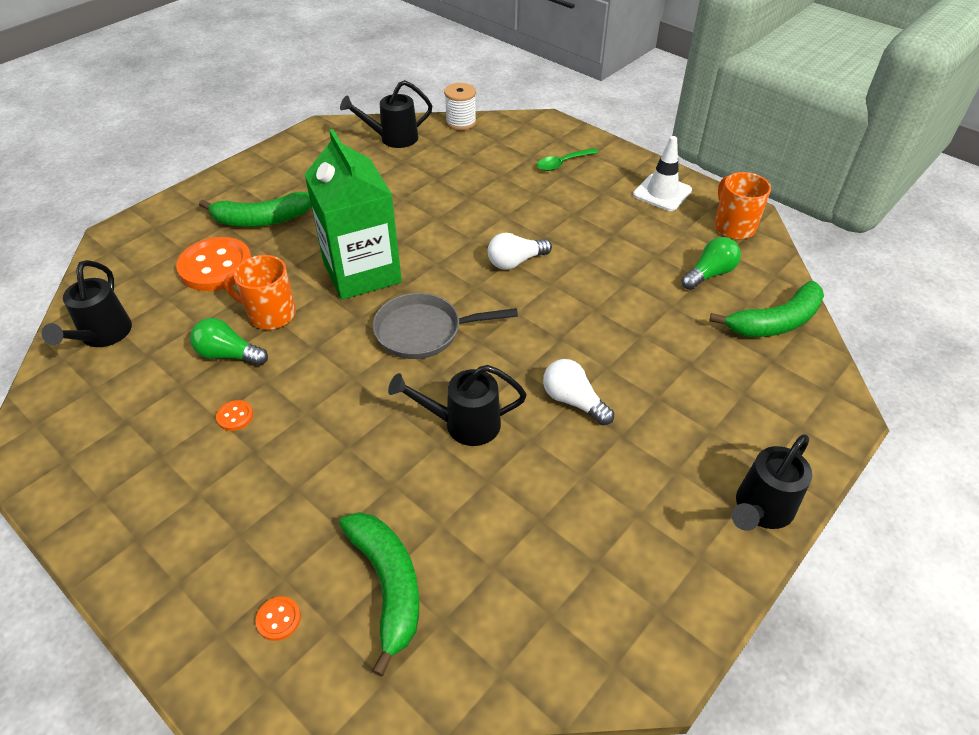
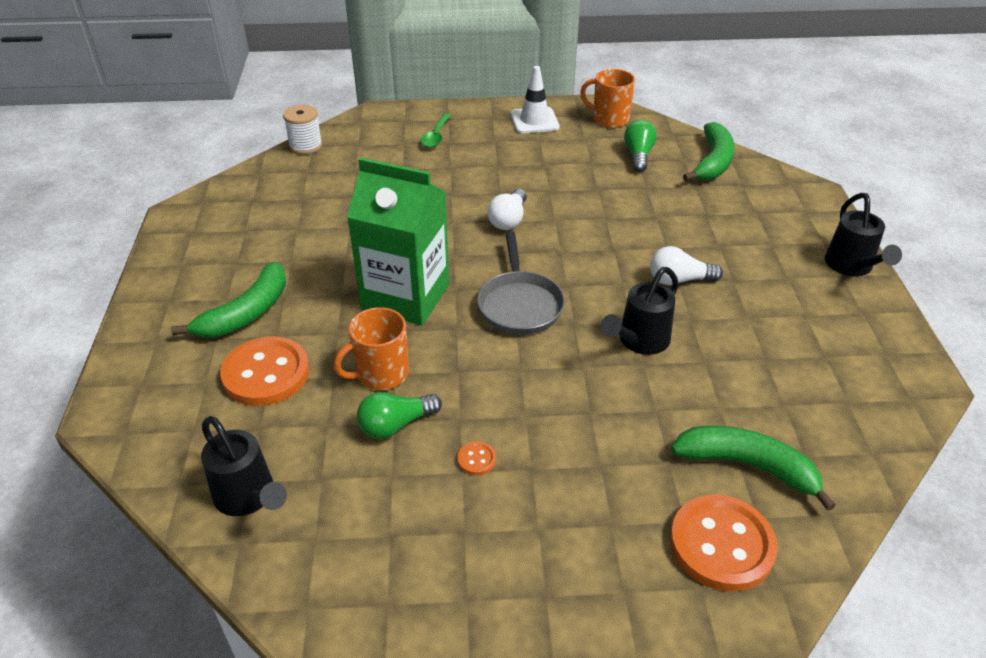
camera: 45 degrees left, 5 degrees down
(278, 619) = (721, 544): orange button -> orange button, size x2.43
(393, 138) = (264, 187): black watering can -> none
(424, 331) = (519, 304): grey pan -> grey pan turned 45 degrees counterclockwise

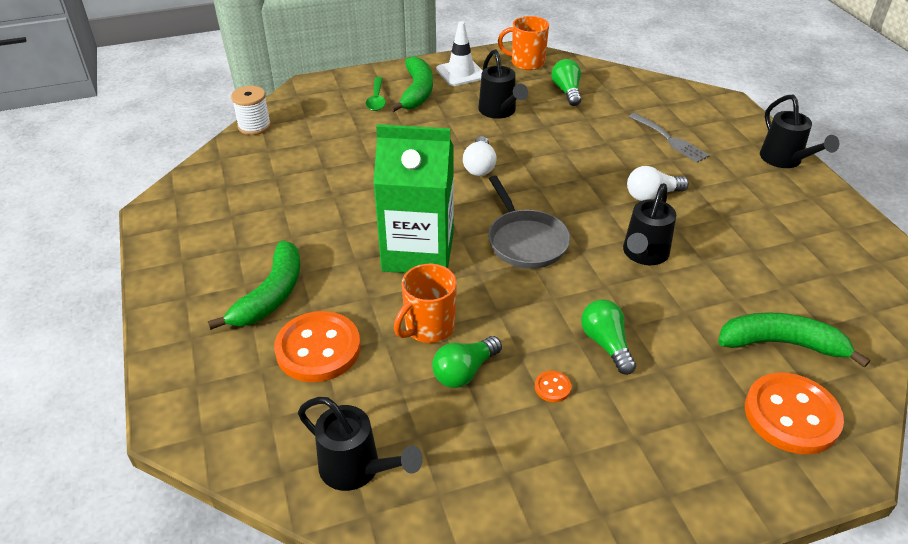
camera: 15 degrees left, 0 degrees up
(554, 427) = (606, 344): none -> green light bulb
(556, 166) = (499, 111): none -> black watering can
(712, 162) = (632, 88): green banana -> green banana (416, 92)
(728, 223) = (670, 139): none -> grey fork

